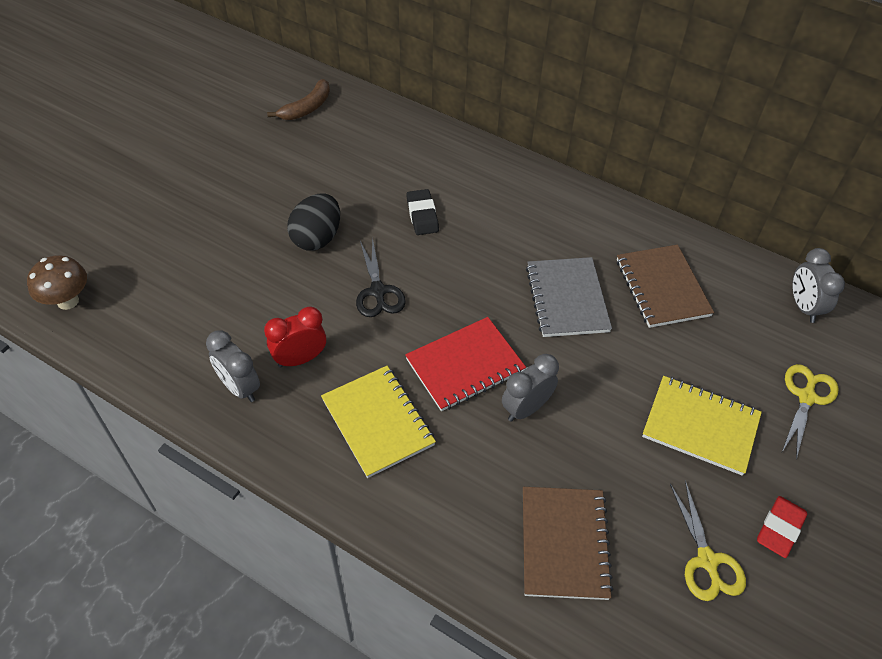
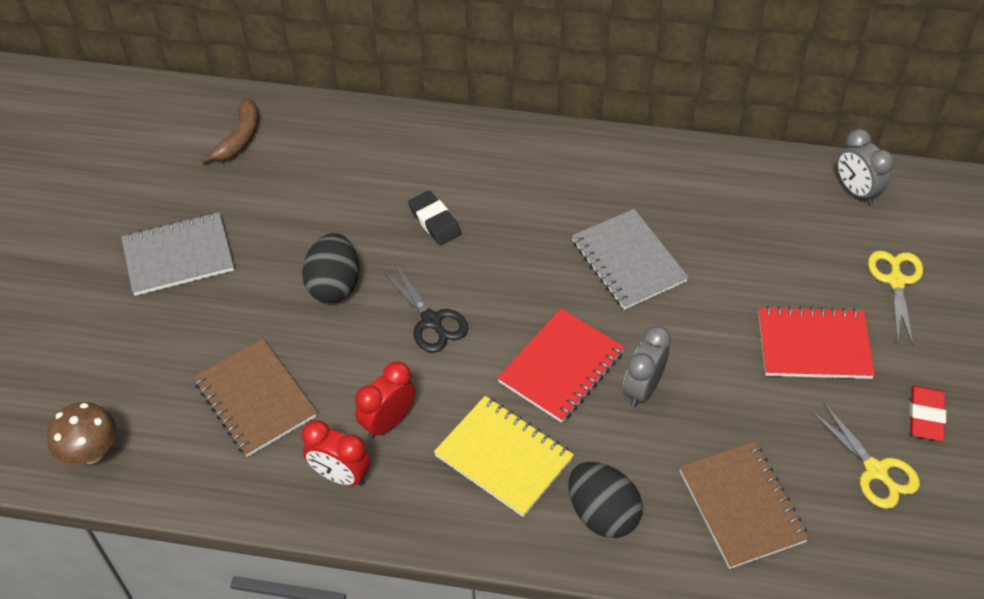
camera: 20 degrees left, 0 degrees up
(213, 179) = (178, 256): none -> grey notebook
(240, 387) = (340, 475): grey clock -> red clock
(436, 502) = (602, 514): none -> black egg
(662, 288) = (715, 217): brown notebook -> brown notebook (255, 399)
(700, 426) = (813, 345): yellow notebook -> red notebook

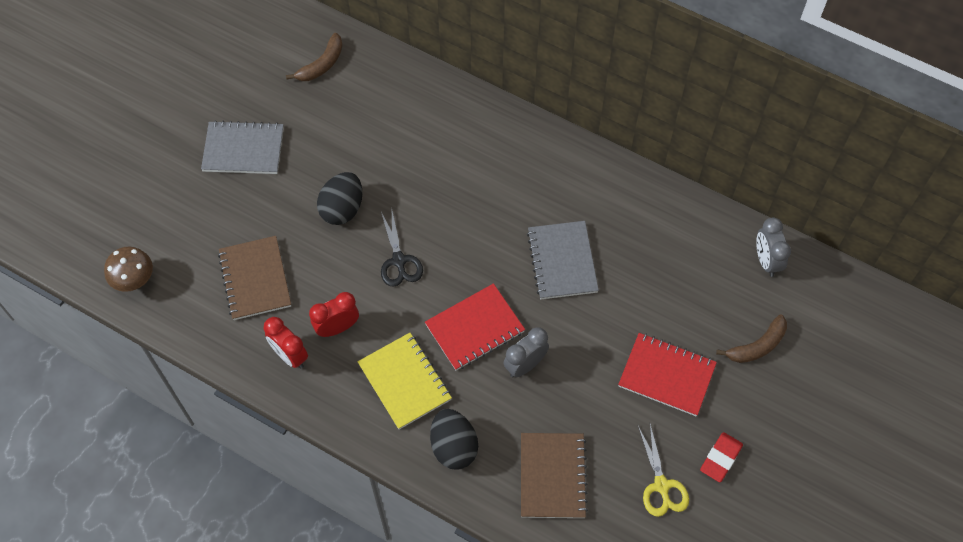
camera: 20 degrees right, 10 degrees up
(434, 221) = (435, 181): black eraser -> none
(896, 281) = (757, 346): yellow scissors -> brown banana

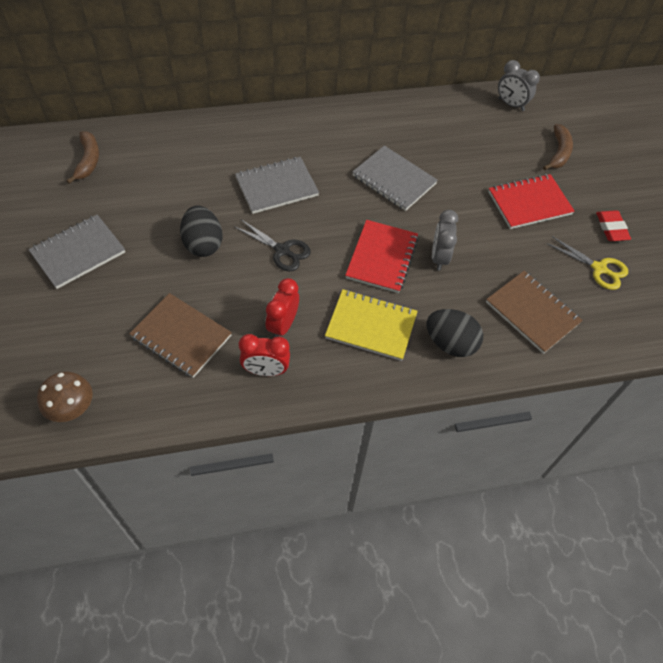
camera: 45 degrees left, 5 degrees down
(451, 196) = (276, 187): none -> grey notebook

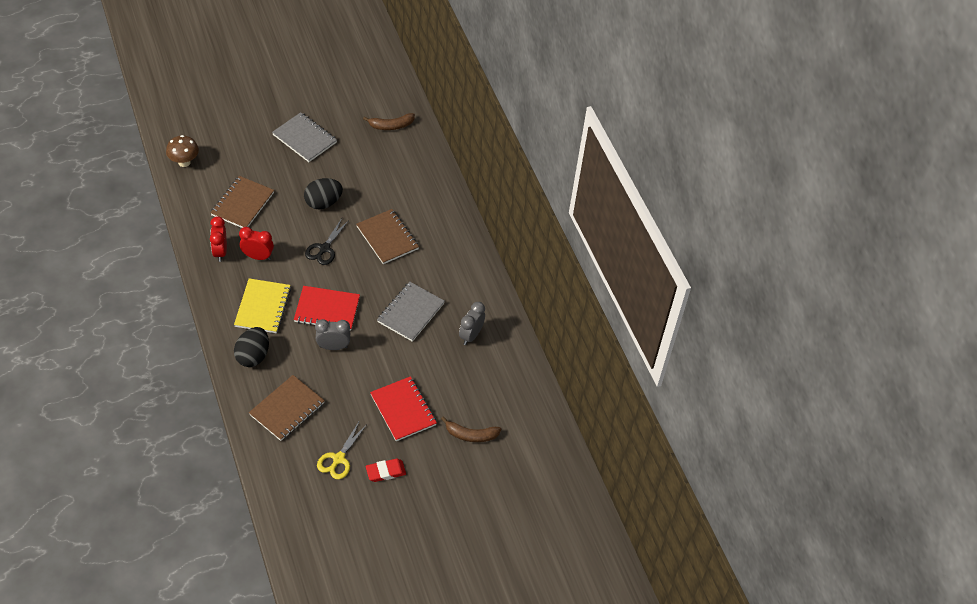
camera: 80 degrees right, 5 degrees down
(276, 187) = (387, 238): grey notebook -> brown notebook
(511, 104) = (527, 398): grey clock -> grey clock (471, 335)

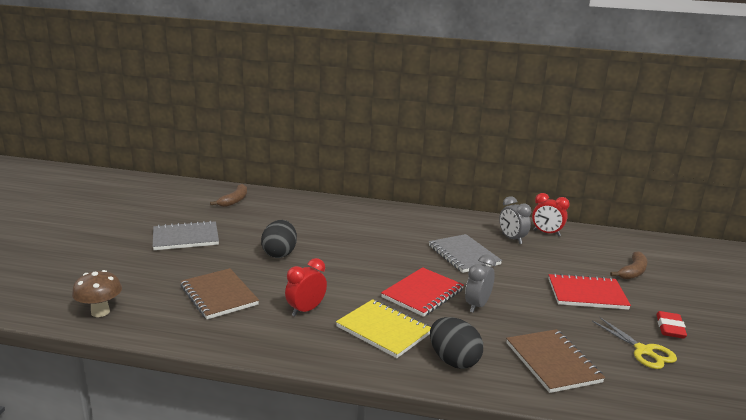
camera: 55 degrees left, 30 degrees down
(220, 252) = (269, 332): red clock -> red clock (546, 233)
(324, 248) = (339, 270): black scissors -> none
(387, 238) = (361, 239): brown notebook -> none

